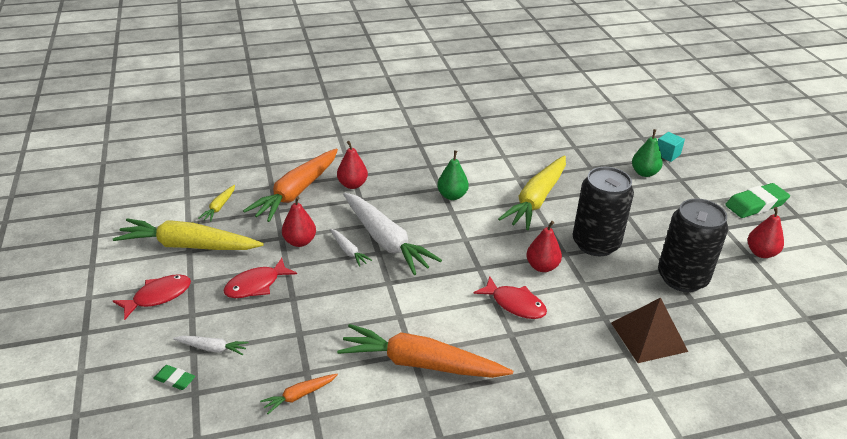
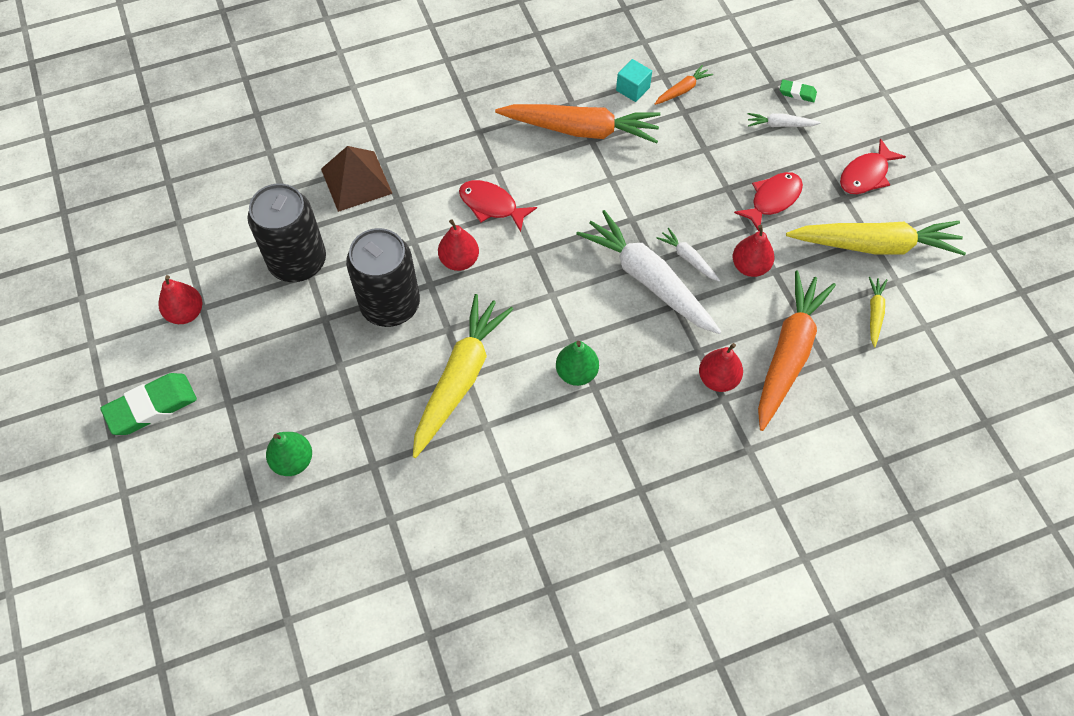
camera: 175 degrees right, 25 degrees up
(667, 154) = (243, 516): turquoise cube -> turquoise cube (632, 89)

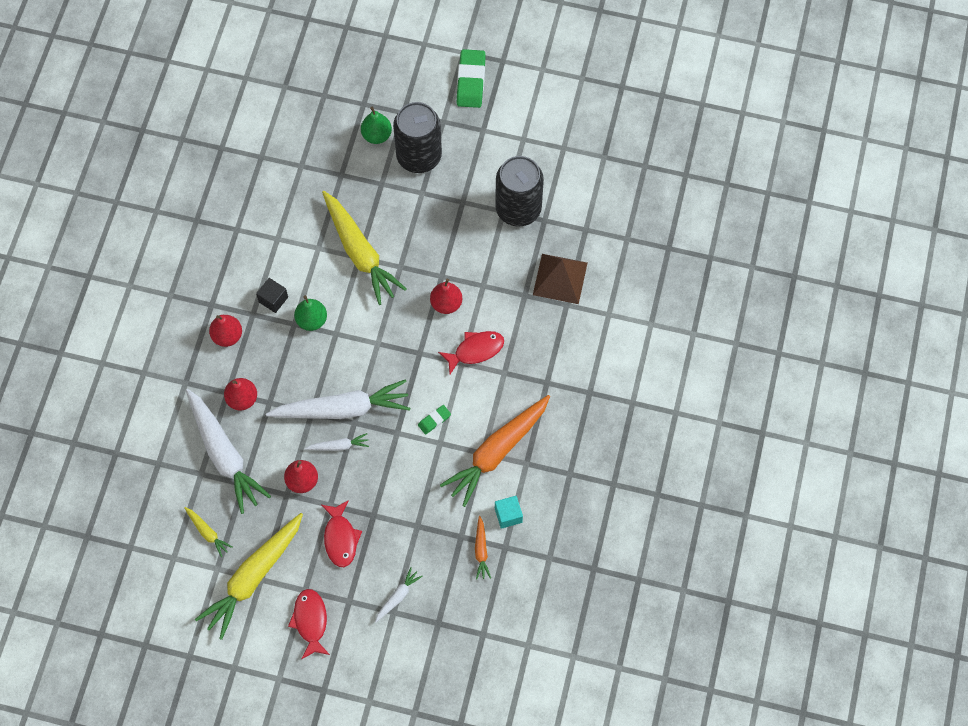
camera: 125 degrees right, 5 degrees up
(186, 313) = (526, 128): red pear -> red pear (227, 336)
(390, 305) = (443, 244): black can -> black can (419, 156)
(583, 428) = (273, 299): none -> black cube
(788, 354) = (224, 454): orange carrot -> white carrot
(797, 93) = (416, 633): green eraser -> green eraser (434, 420)

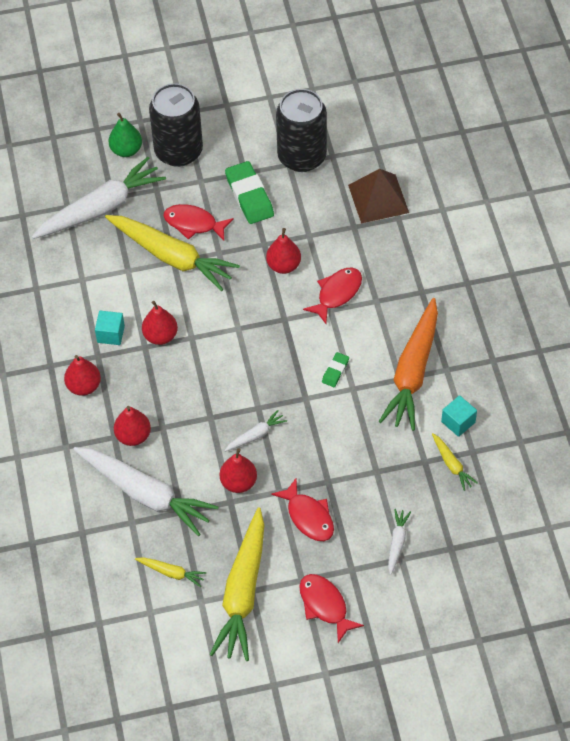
camera: 25 degrees left, 10 degrees down
(273, 299) = (111, 334): black cube -> turquoise cube
(312, 320) = (160, 336): green pear -> red pear
(342, 409) = (238, 401): white carrot -> white carrot (100, 208)
(394, 230) = (194, 224): none -> red fish
(471, 81) = (189, 68): green eraser -> green eraser (249, 196)
(481, 550) = (451, 464): orange carrot -> yellow carrot

